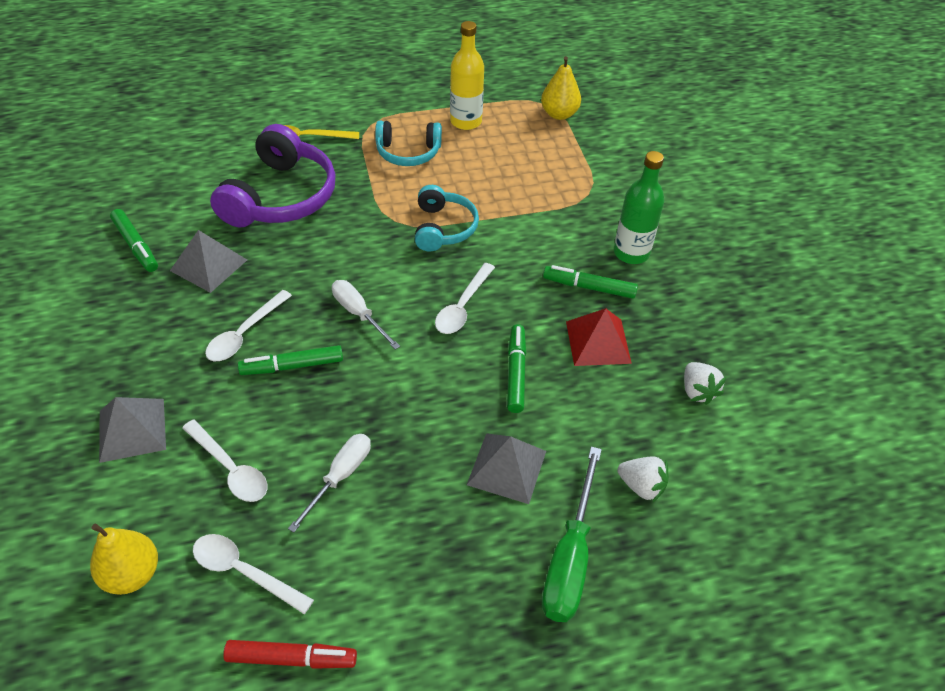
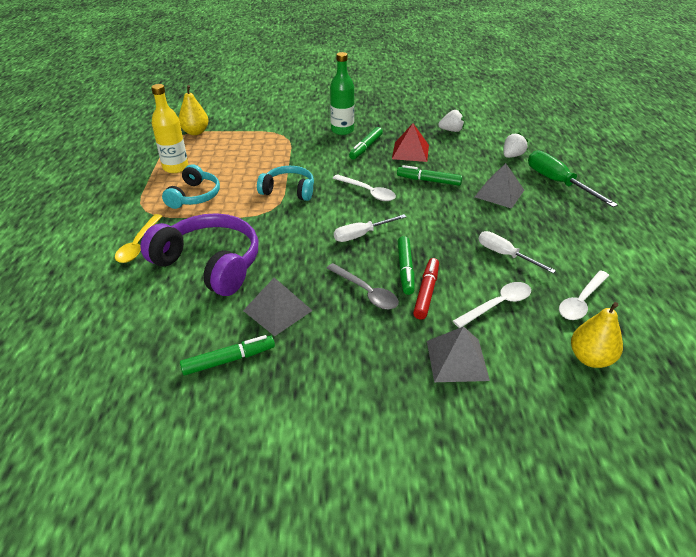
camera: 75 degrees left, 10 degrees down
(244, 334) = (366, 292): white spoon -> grey spoon
(291, 658) = (638, 284): red marker -> red marker (426, 292)
(570, 558) = (558, 182): green screwdriver -> green screwdriver turned 150 degrees counterclockwise

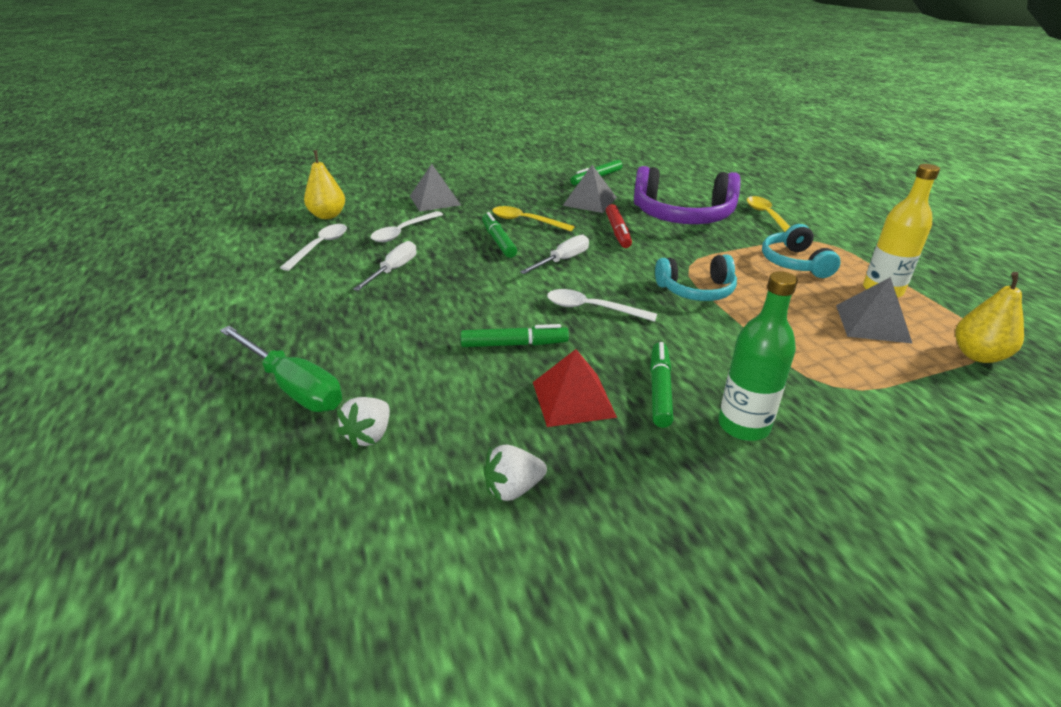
camera: 160 degrees right, 5 degrees down
(366, 292) = (526, 221): grey spoon -> yellow spoon
(426, 292) = (471, 229): red marker -> red marker (617, 232)
(499, 193) = (398, 345): grey pyramid -> grey pyramid (872, 323)
(505, 255) = (394, 270): white screwdriver -> white screwdriver turned 90 degrees counterclockwise

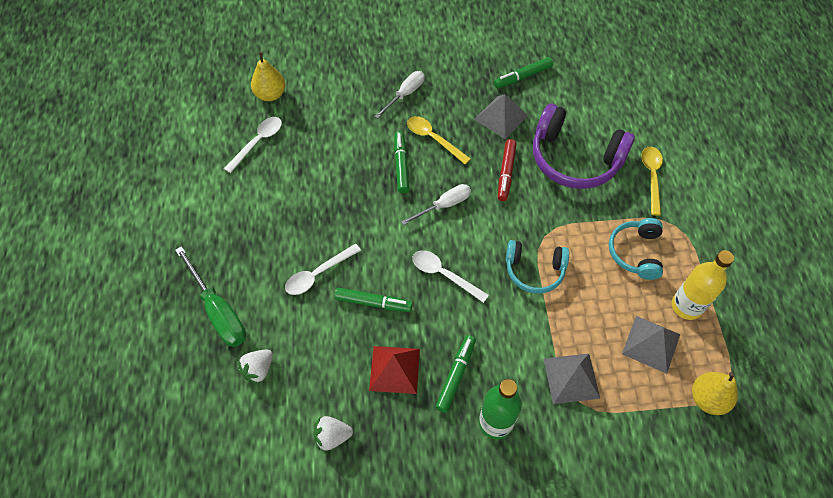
camera: 15 degrees right, 25 degrees up
(394, 270) = (308, 189): white screwdriver -> white screwdriver (405, 94)
(403, 232) = (327, 134): white spoon -> white spoon (318, 274)
(435, 200) = (365, 87): grey pyramid -> grey pyramid (571, 378)

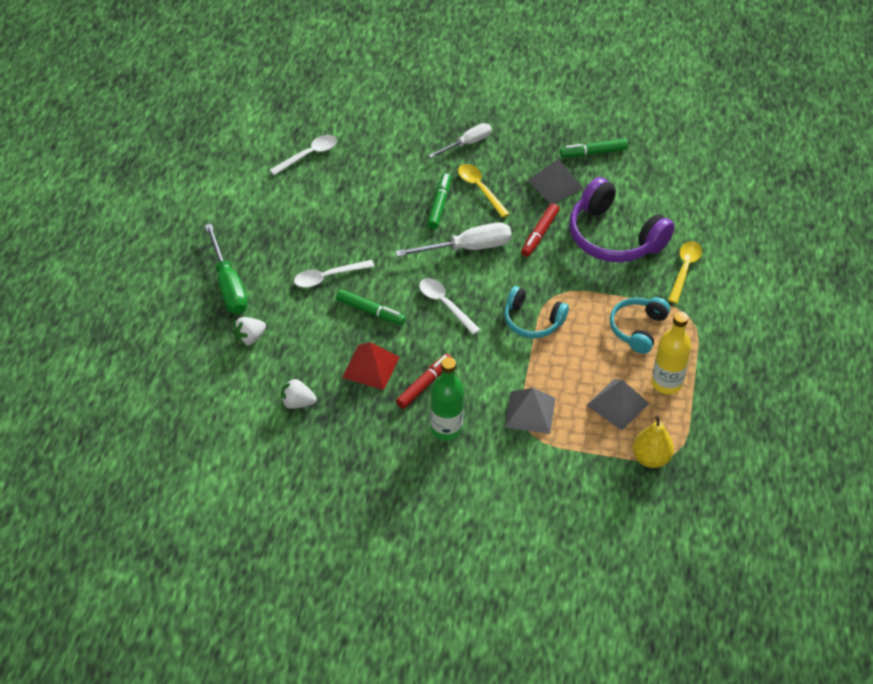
camera: 15 degrees right, 10 degrees down
(270, 94) = (334, 115): yellow pear -> none
(444, 205) = (468, 248): white screwdriver -> white screwdriver, size x1.51
(456, 375) = (424, 385): green marker -> red marker

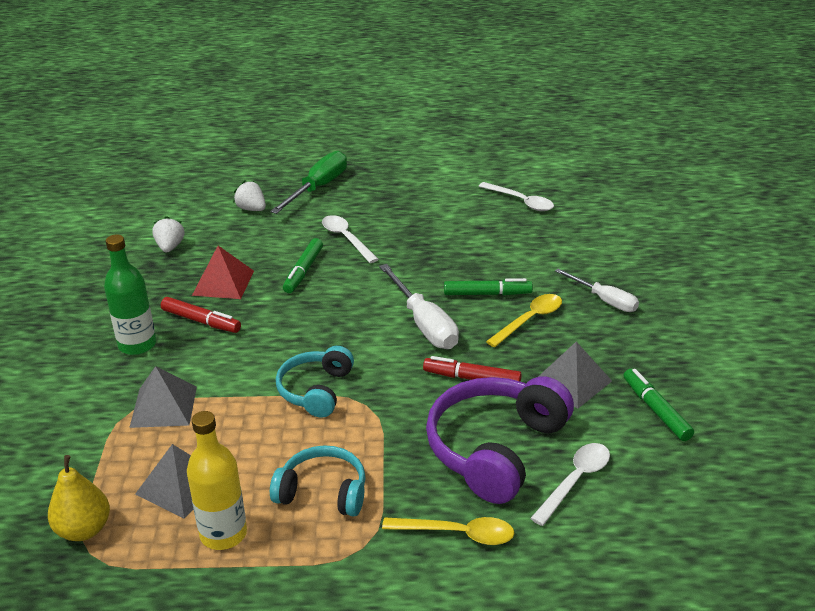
camera: 80 degrees right, 15 degrees down
(228, 285) = (318, 188): green screwdriver -> green screwdriver turned 150 degrees clockwise
(445, 304) = (326, 319): white spoon -> white spoon (575, 481)

